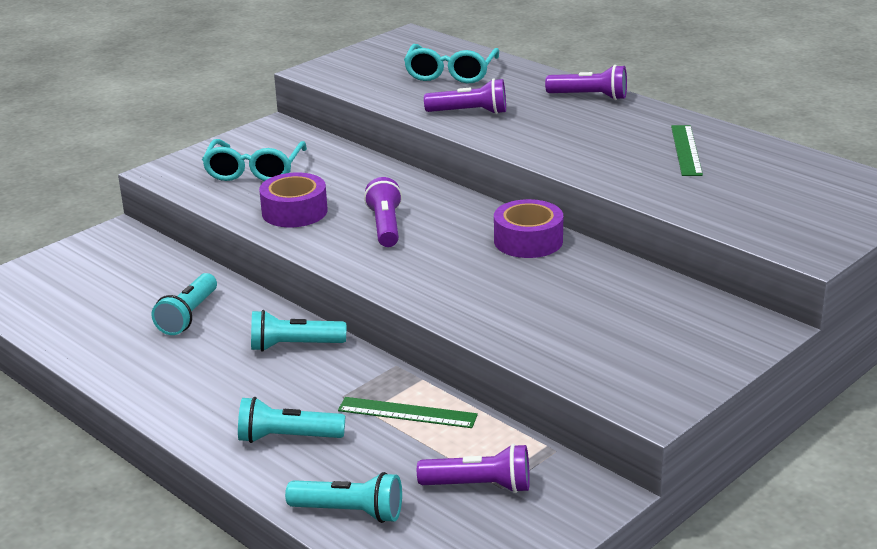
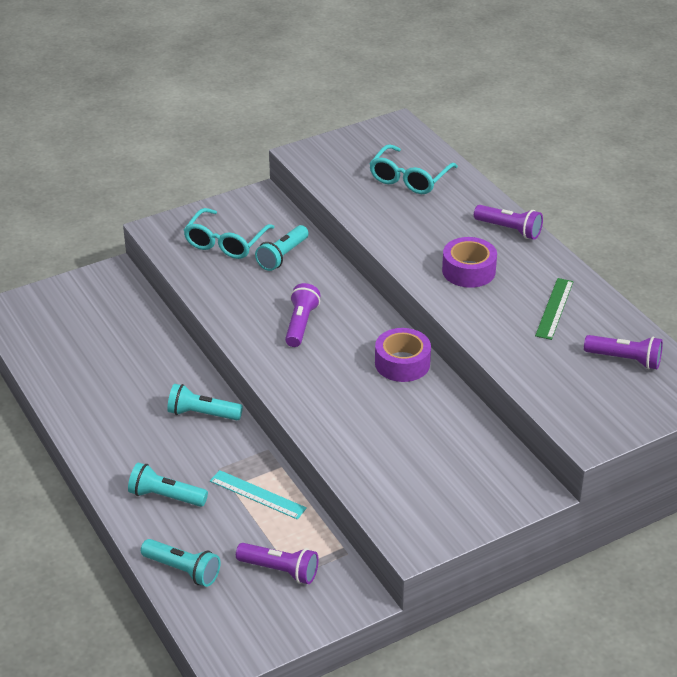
camera: 15 degrees right, 10 degrees up
(188, 316) = (137, 368): turquoise flashlight -> turquoise flashlight (283, 256)
(294, 212) = (239, 294): purple tape -> purple tape (468, 271)
(407, 412) = (257, 494): green ruler -> turquoise ruler
(469, 112) = (403, 228): purple flashlight -> purple flashlight (625, 359)

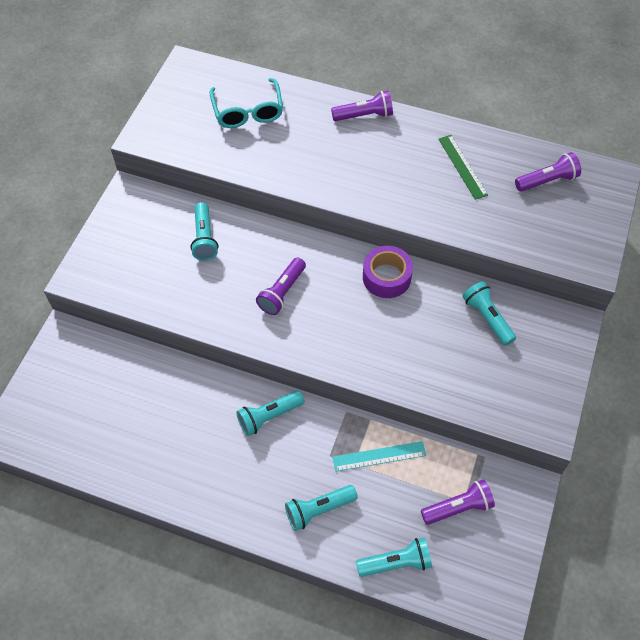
camera: 40 degrees left, 20 degrees up
(225, 243) = (147, 254): turquoise glasses -> none
(300, 324) = (282, 292): purple flashlight -> purple flashlight turned 120 degrees counterclockwise
(457, 441) = (487, 318): none -> turquoise flashlight
(468, 271) = (375, 171): purple tape -> none

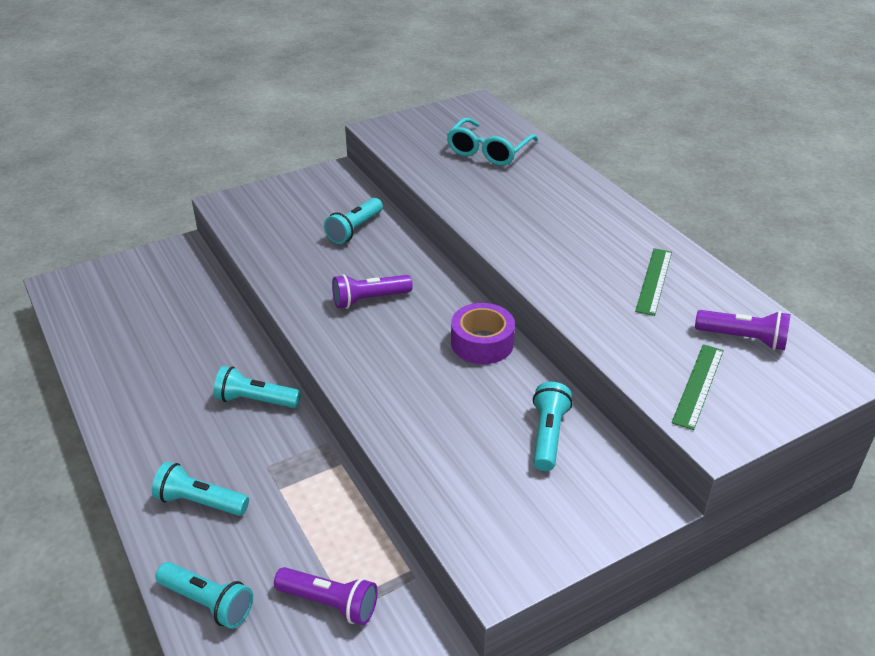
camera: 40 degrees right, 20 degrees down
(364, 115) = (596, 199): purple flashlight -> none
(379, 456) = (310, 499): turquoise ruler -> none
(554, 233) = (698, 385): none -> green ruler

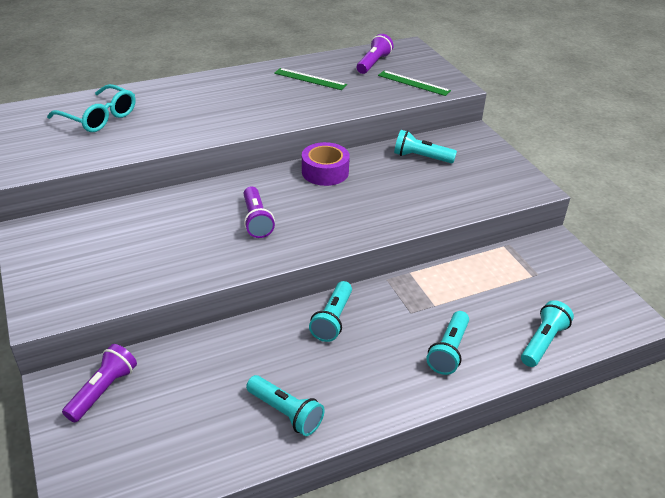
camera: 85 degrees left, 0 degrees up
(330, 603) = (533, 282): purple flashlight -> purple flashlight (103, 390)
(355, 229) = (143, 223): turquoise flashlight -> turquoise flashlight (286, 412)

